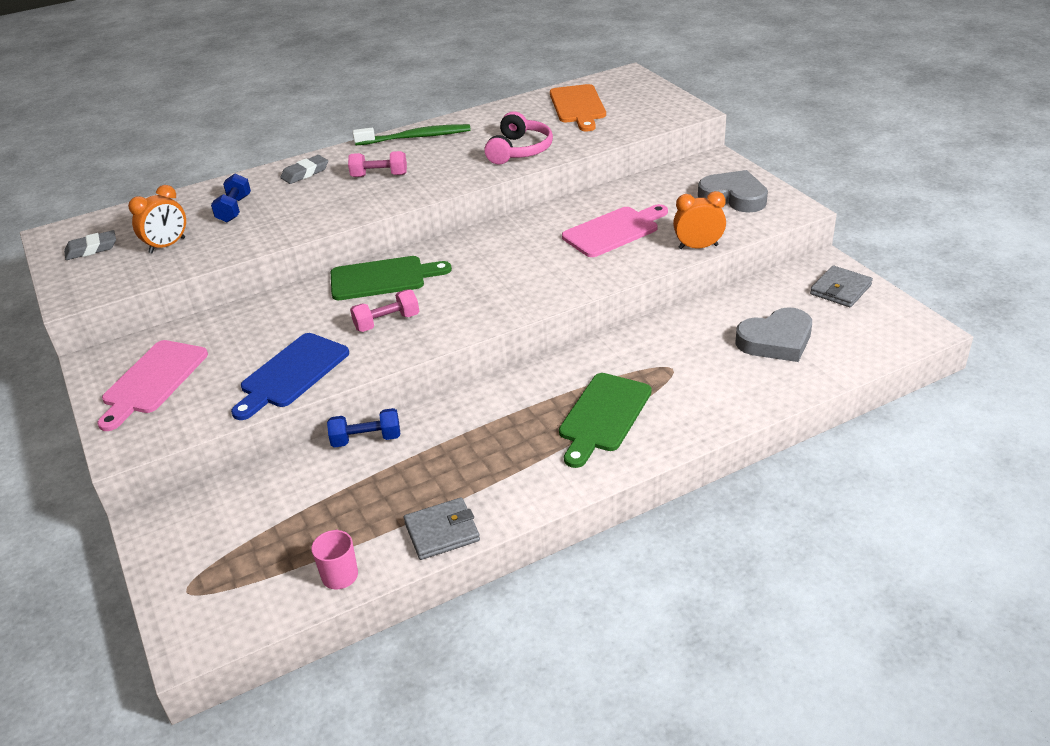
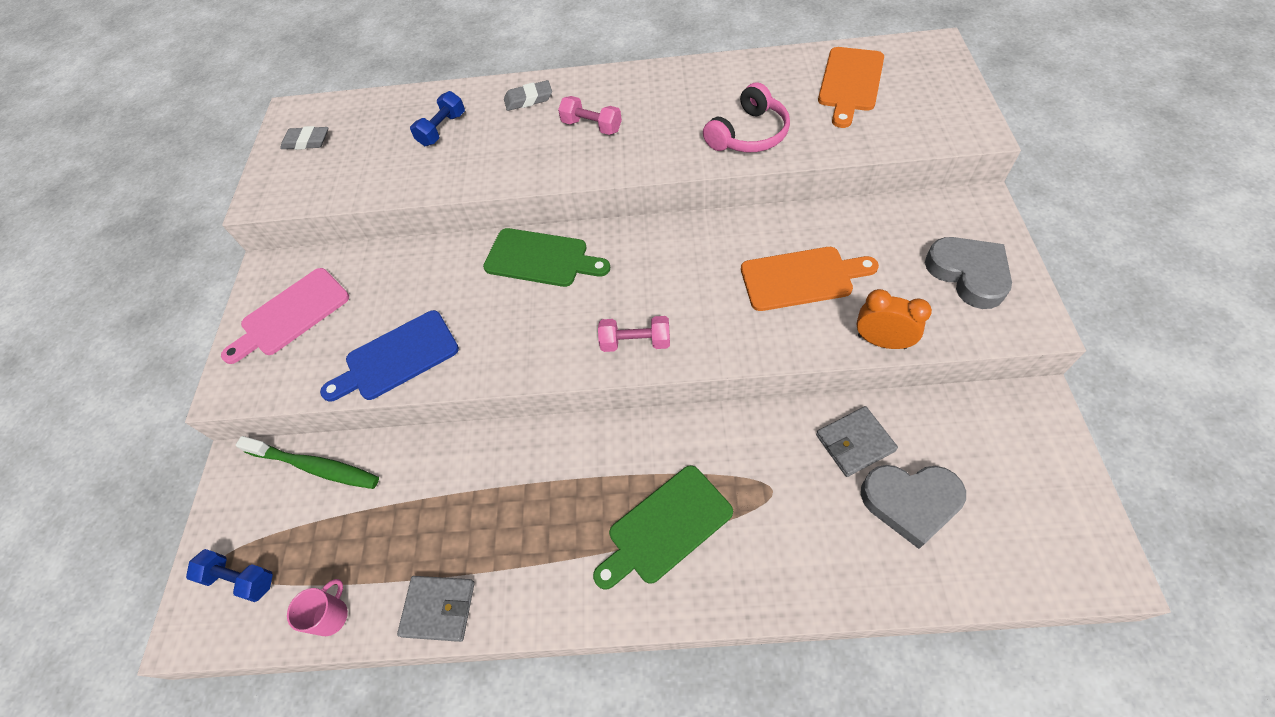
camera: 30 degrees right, 20 degrees up
(167, 245) = (363, 160): orange clock -> none
(366, 439) = (442, 449): blue dumbbell -> blue dumbbell (240, 579)
(387, 322) = (511, 323): pink dumbbell -> pink dumbbell (635, 342)
(416, 137) = (657, 80): green toothbrush -> green toothbrush (315, 466)
(614, 231) = (801, 278): pink cutting board -> orange cutting board
(840, 289) = (1034, 454): grey wallet -> grey wallet (855, 443)

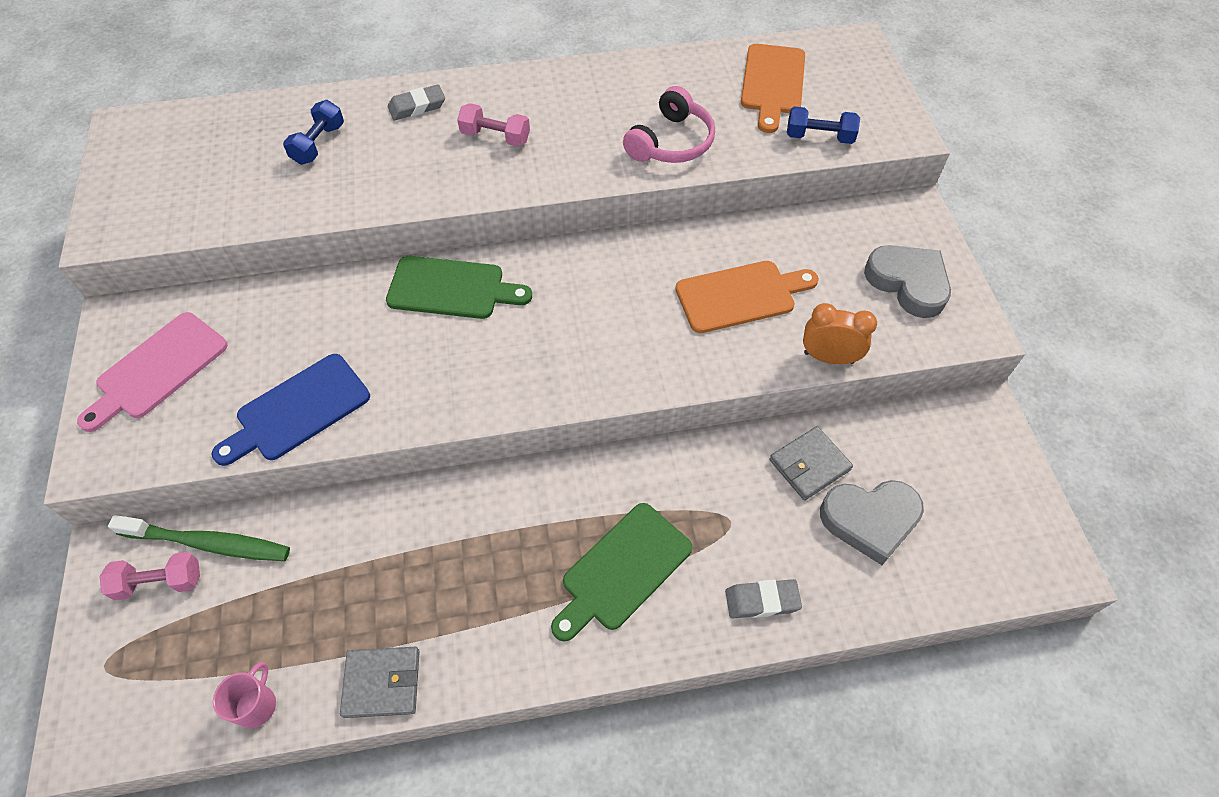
camera: 15 degrees left, 0 degrees up
(240, 579) = (137, 678): blue dumbbell -> blue dumbbell (819, 137)
(306, 142) = (150, 162): grey eraser -> grey eraser (762, 601)
(635, 342) = (571, 375): pink dumbbell -> pink dumbbell (159, 582)

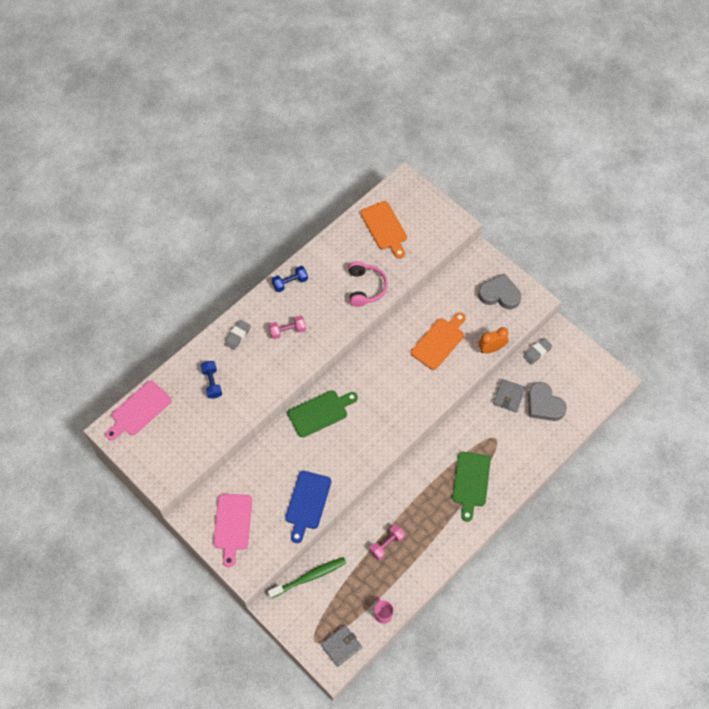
camera: 35 degrees left, 5 degrees up
(159, 582) = (305, 603): pink dumbbell -> pink dumbbell (387, 544)
(186, 124) = (139, 410): none -> pink cutting board
(382, 683) = (419, 577): grey wallet -> grey wallet (341, 646)
(762, 601) = (527, 460): grey eraser -> grey eraser (537, 352)
(819, 137) = (425, 247): blue dumbbell -> blue dumbbell (290, 283)
(870, 520) = (544, 404): grey heart -> grey heart turned 90 degrees clockwise

